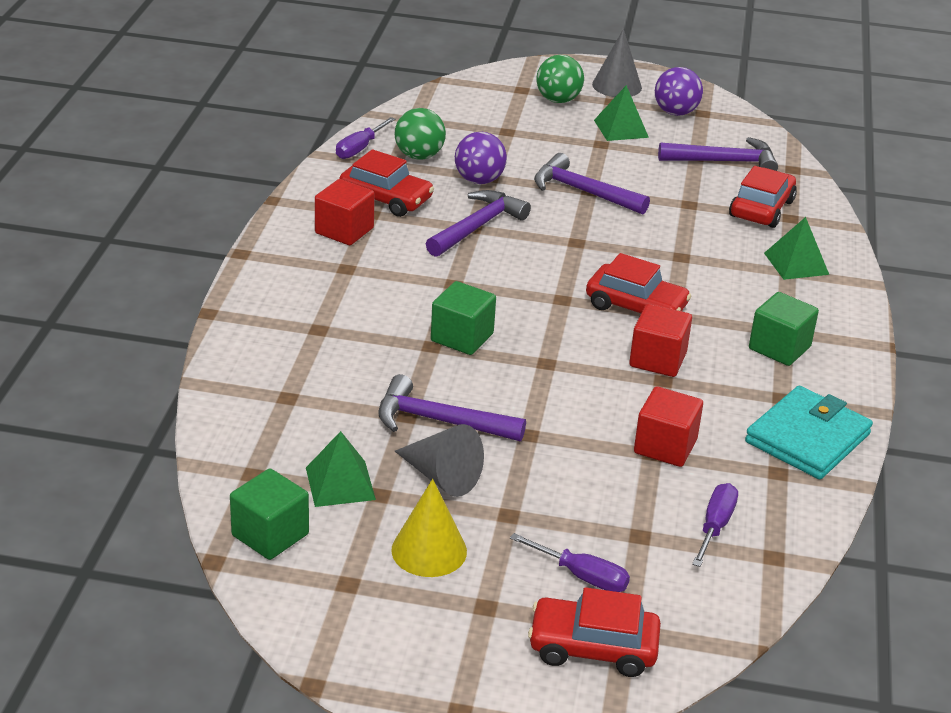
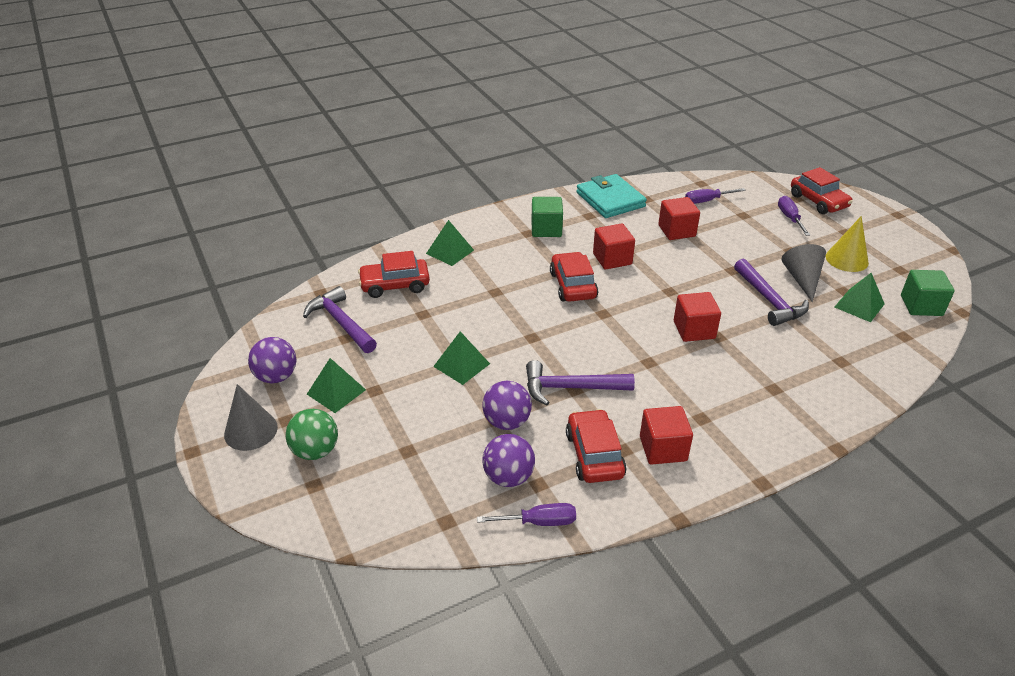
camera: 125 degrees left, 5 degrees up
(419, 156) = (508, 477): green ball -> purple ball
(462, 337) = (694, 330): green cube -> red cube
(582, 191) = (461, 365): purple hammer -> green pyramid
(807, 438) = (610, 200): turquoise wallet -> turquoise wallet turned 60 degrees clockwise

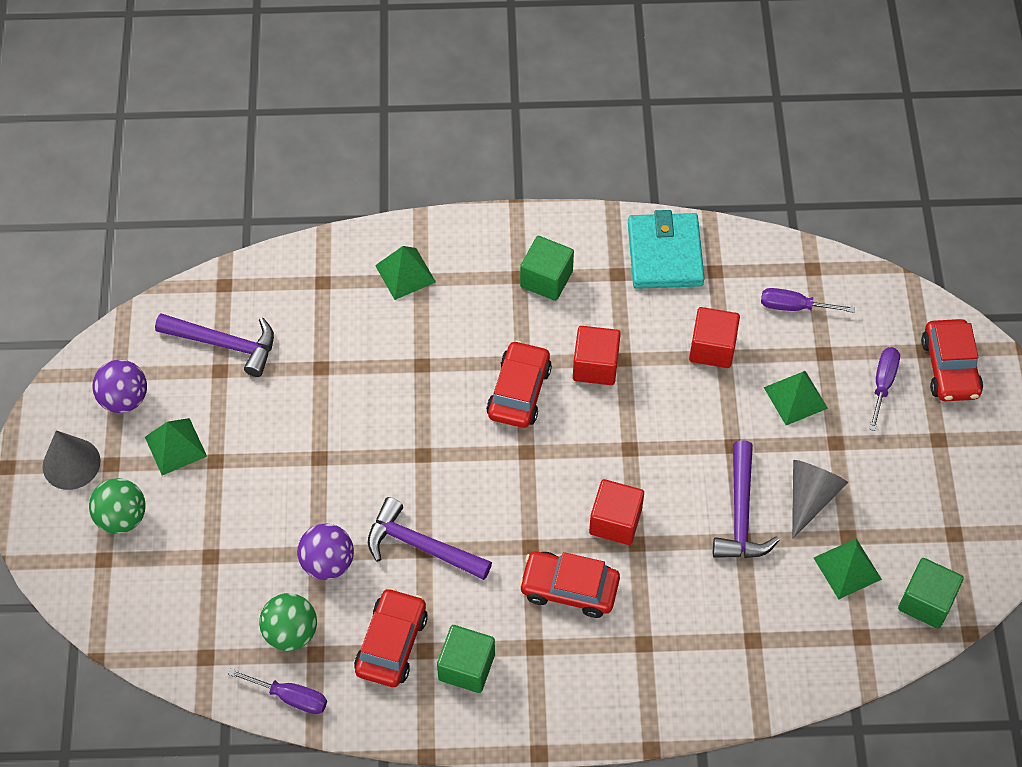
camera: 25 degrees right, 20 degrees up
(341, 322) = (225, 344): purple hammer -> purple hammer turned 120 degrees clockwise
(395, 285) = (312, 306): red car -> red car (569, 588)
(461, 365) = (323, 463): green pyramid -> green pyramid (795, 397)
(508, 477) = (291, 632): purple ball -> green ball
(663, 448) = (466, 667): red cube -> green cube
(846, 259) = (897, 488): yellow cone -> none

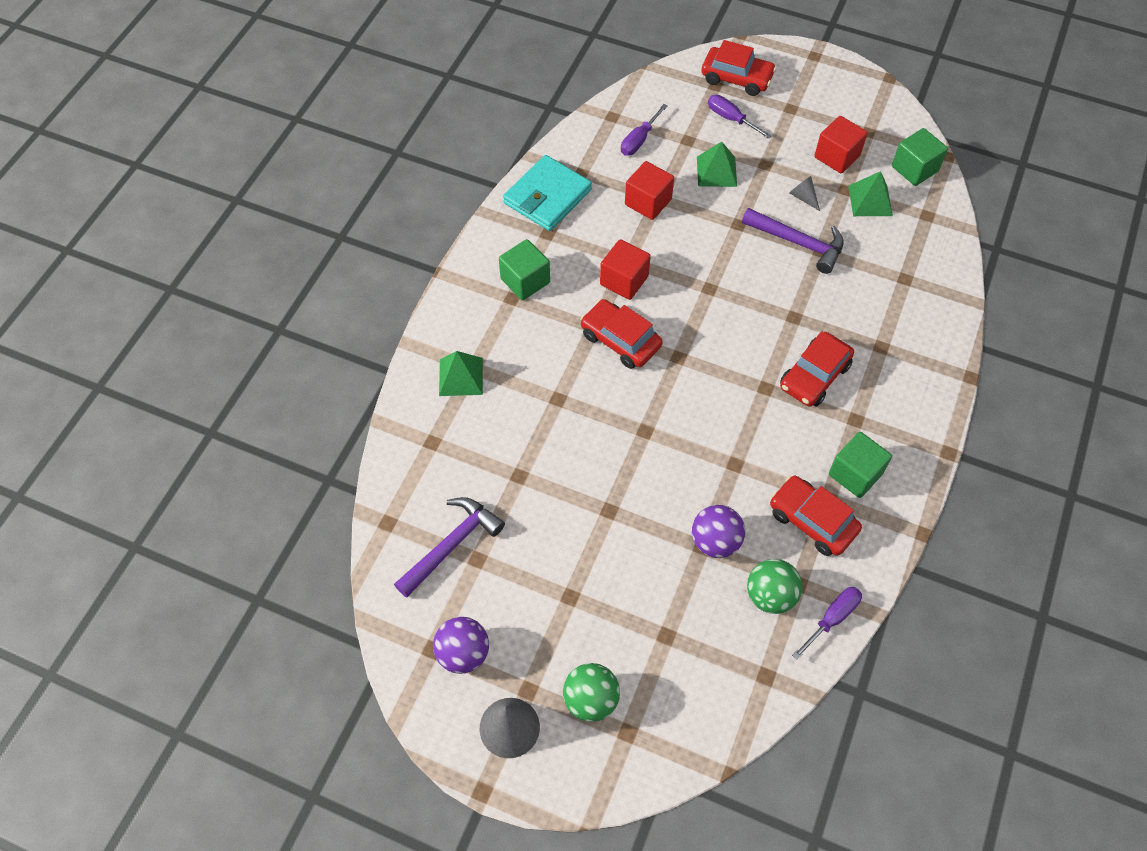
camera: 65 degrees left, 0 degrees up
(175, 446) = (538, 625): green pyramid -> none
(421, 546) = (730, 465): purple hammer -> none
(615, 521) = (769, 323): red cube -> red cube (837, 156)
(664, 254) = (547, 197): turquoise wallet -> turquoise wallet turned 75 degrees counterclockwise
(810, 497) = (803, 197): grey cone -> grey cone, size x0.57

